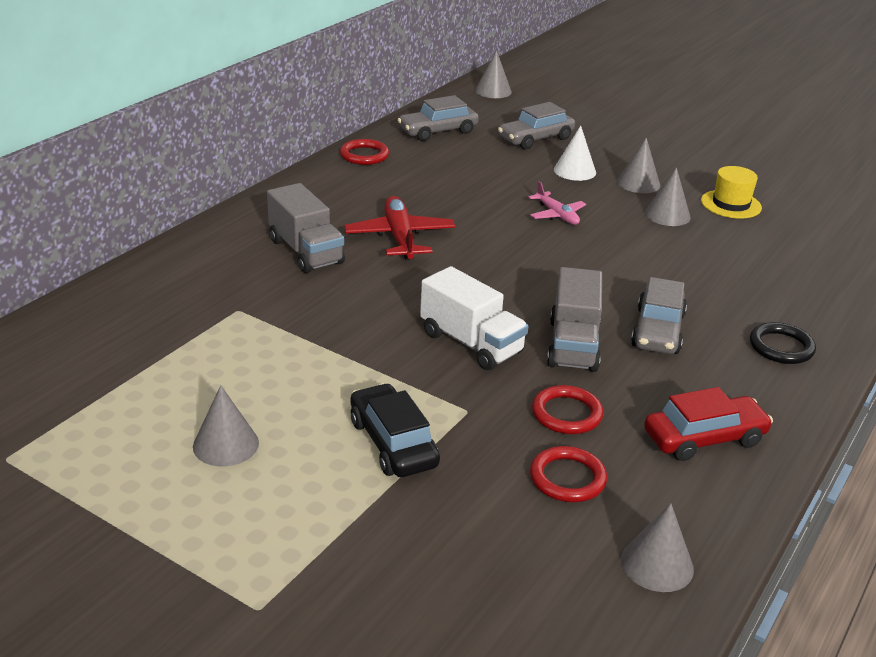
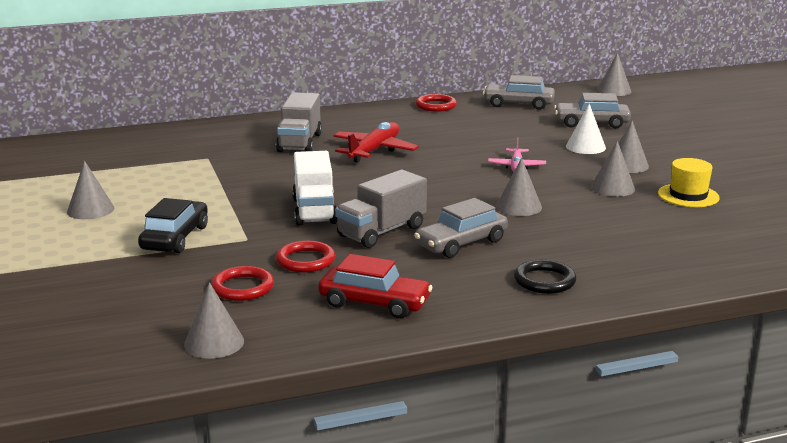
camera: 40 degrees right, 10 degrees down
(633, 265) = (519, 206): none -> grey cone

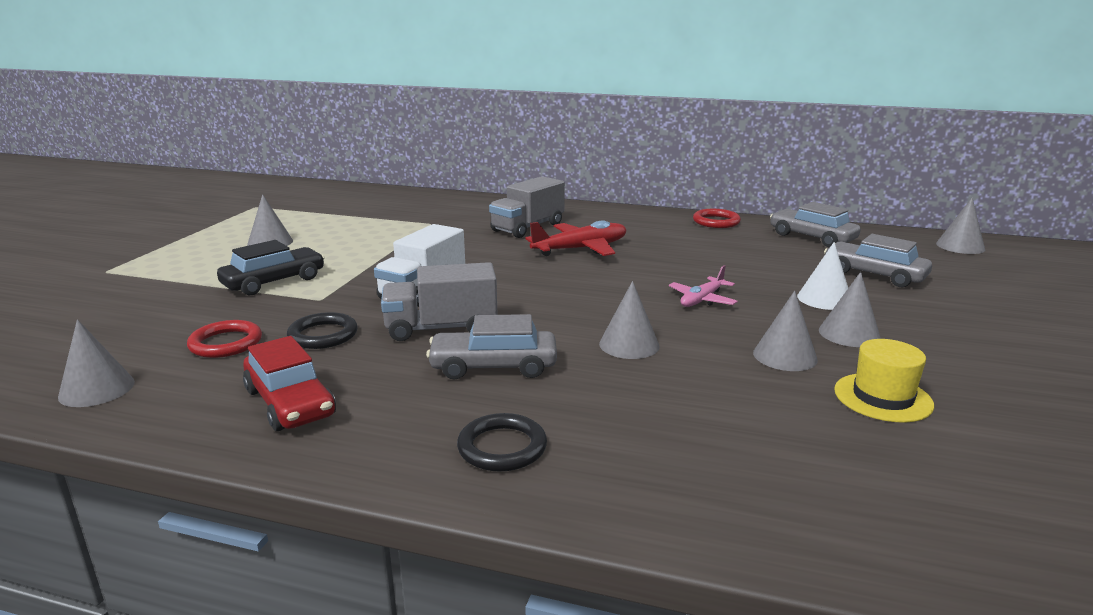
camera: 35 degrees right, 0 degrees up
(305, 260) = (323, 335): red ring -> black ring

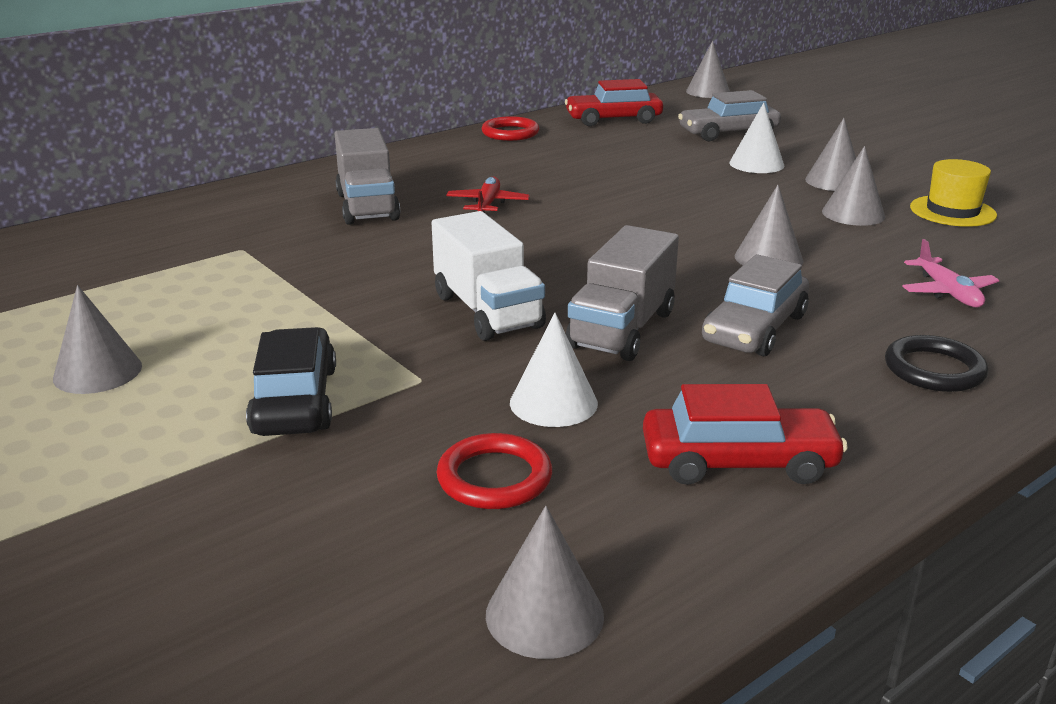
camera: 55 degrees left, 5 degrees up
(323, 335) = (553, 402): black ring -> white cone
(581, 249) = (487, 204): red plane -> red plane, size x0.61
(702, 300) = (701, 201): pink plane -> pink plane (947, 292)
(812, 237) = (613, 120): grey car -> red car

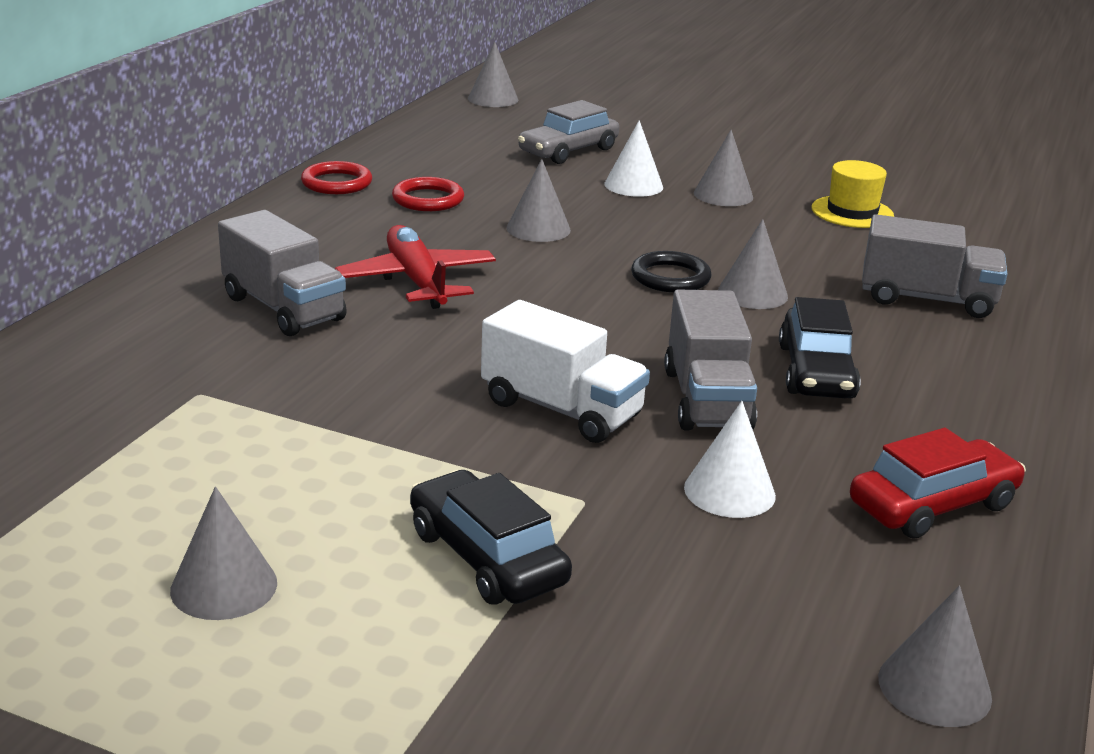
camera: 30 degrees left, 0 degrees up
(487, 204) = (417, 281): red plane -> red plane, size x1.64
(494, 477) = (762, 580): red ring -> red ring (428, 199)
(613, 120) = (432, 149): red car -> none
(754, 328) = (815, 371): grey car -> black car
(853, 214) = (775, 229): grey cone -> grey cone (538, 229)
(934, 369) = (987, 378): black ring -> black ring (670, 277)
(947, 292) = (927, 299): pink plane -> grey truck

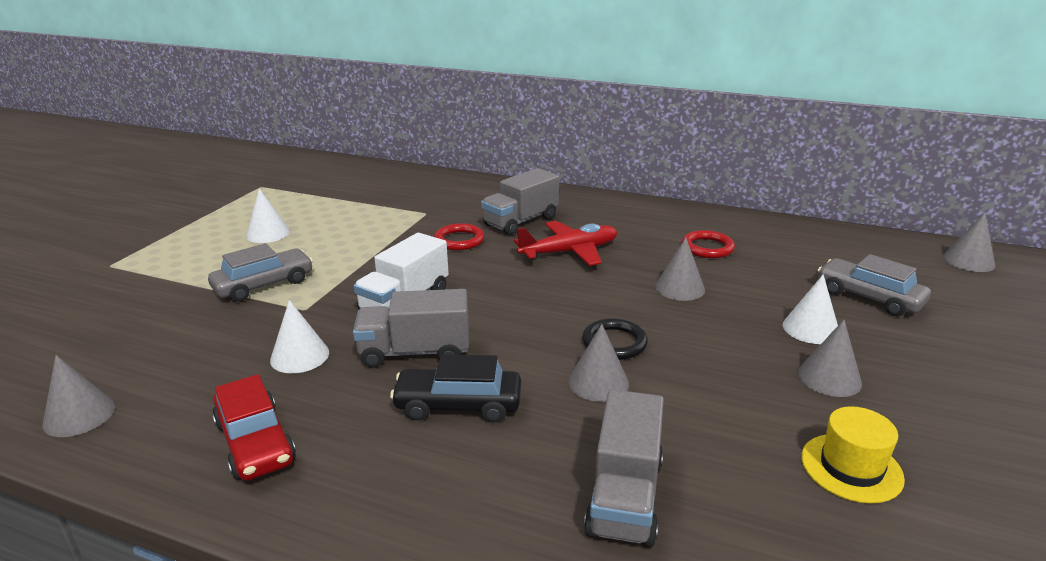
camera: 90 degrees right, 0 degrees up
(224, 586) = (268, 233): grey cone -> white cone
(336, 183) = (713, 219): red ring -> red ring (459, 240)
(487, 557) = (264, 285): black car -> grey car

